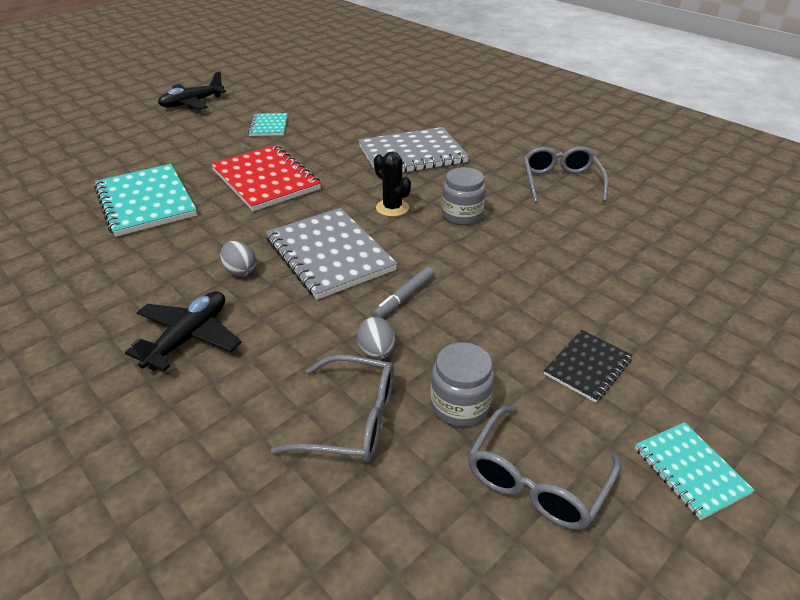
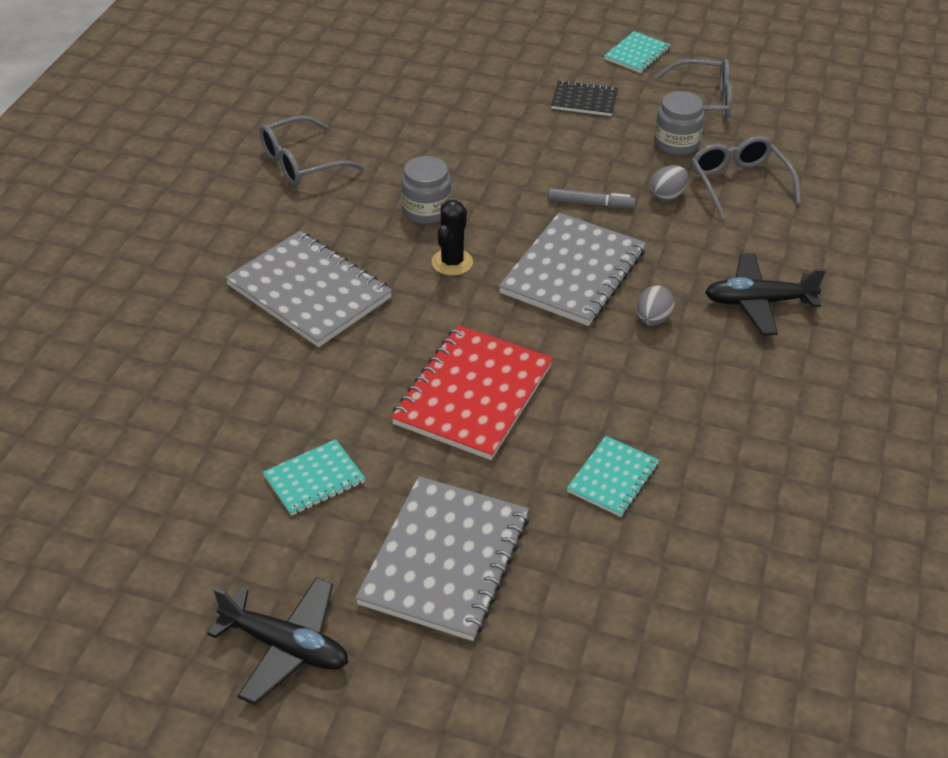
camera: 120 degrees left, 5 degrees up
(146, 202) = (613, 478): turquoise notebook -> turquoise notebook, size x0.53
(176, 143) = (445, 560): none -> grey notebook

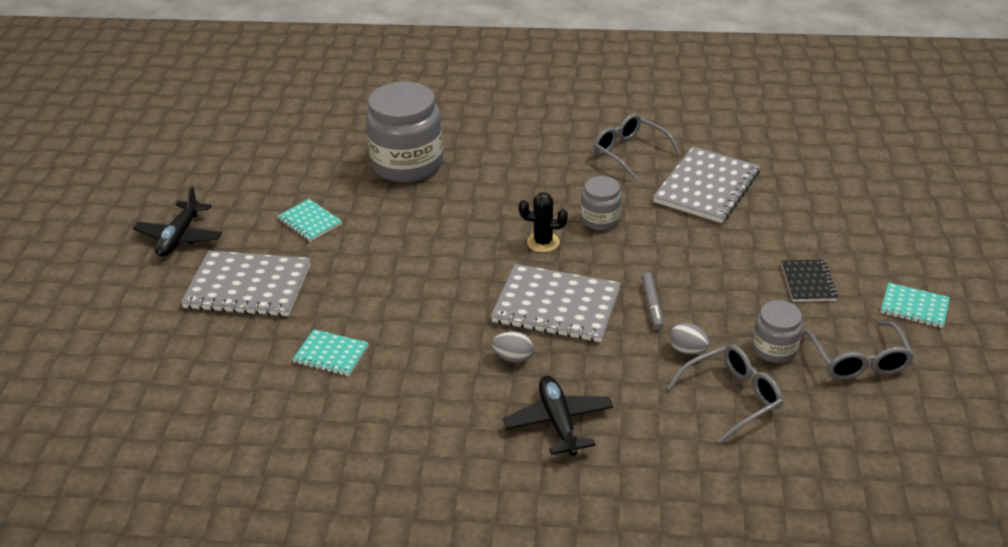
camera: 80 degrees right, 5 degrees down
(219, 360) = (407, 164): none -> grey jar
(309, 291) = (485, 185): grey notebook -> grey notebook (706, 187)
(473, 394) = (401, 275): red notebook -> none

